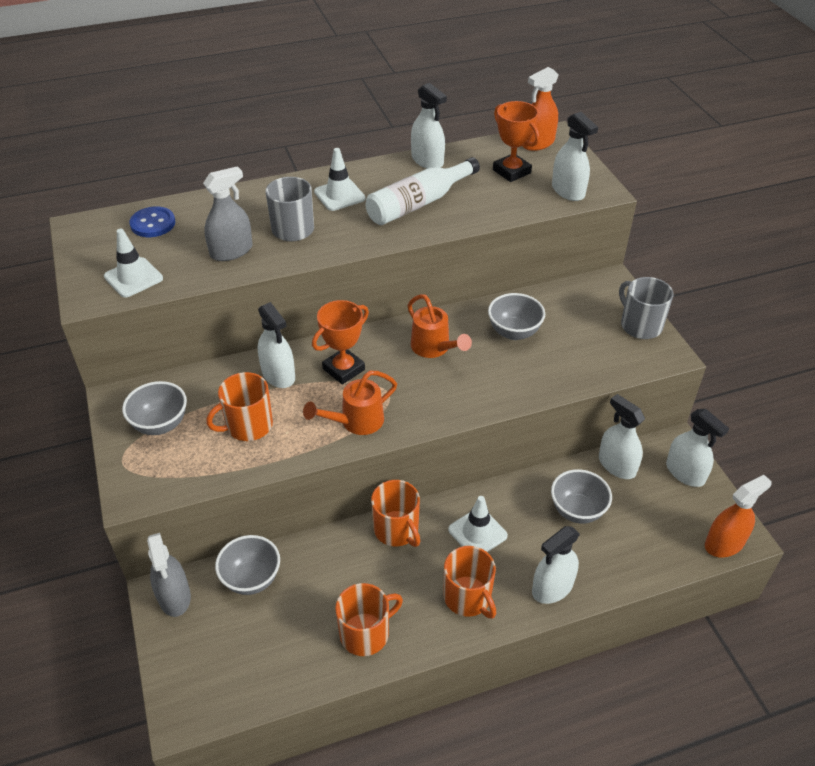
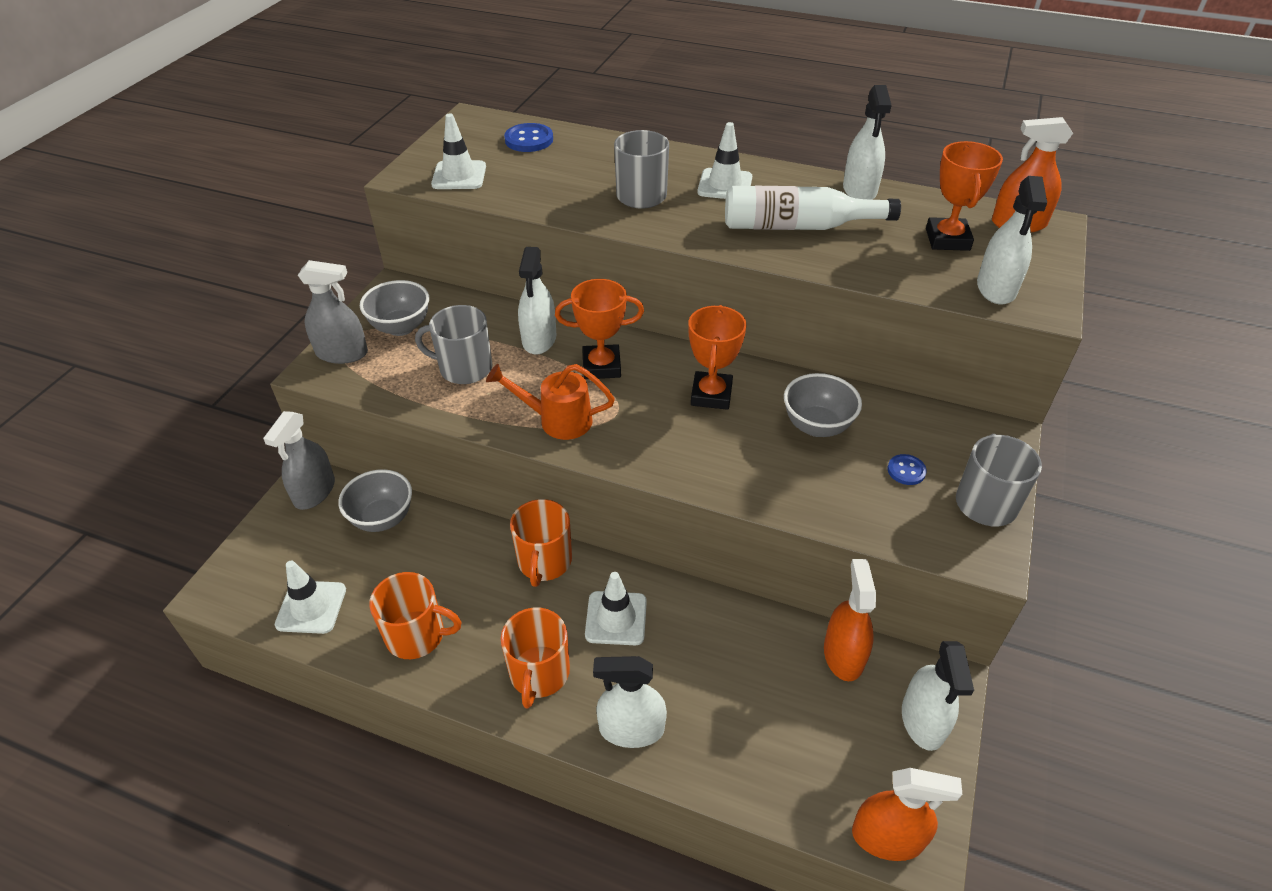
camera: 40 degrees right, 0 degrees up
(231, 251) = (564, 190): grey spray bottle -> grey spray bottle (342, 353)
(248, 425) = (464, 368): orange mug -> grey mug
(270, 671) = (311, 607): none -> white traffic cone
(434, 348) = (711, 395): orange watering can -> orange trophy
(577, 510) = (744, 670): grey bowl -> none
(586, 331) = (906, 471): none -> blue button
(616, 465) = (843, 655): white spray bottle -> orange spray bottle

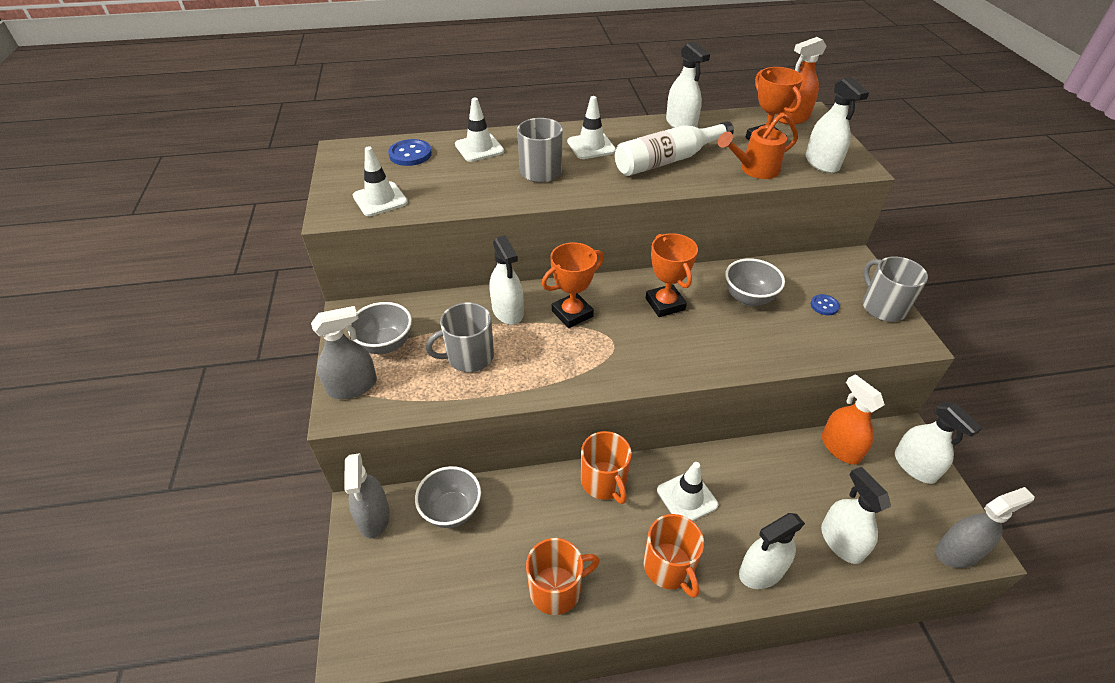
camera: 30 degrees left, 0 degrees up
(311, 607) = (451, 614): white traffic cone -> white traffic cone (479, 148)
(557, 420) = (577, 367): orange watering can -> orange watering can (754, 170)
(749, 749) = (841, 541): none -> white spray bottle
(887, 837) = (957, 551): orange spray bottle -> grey spray bottle

